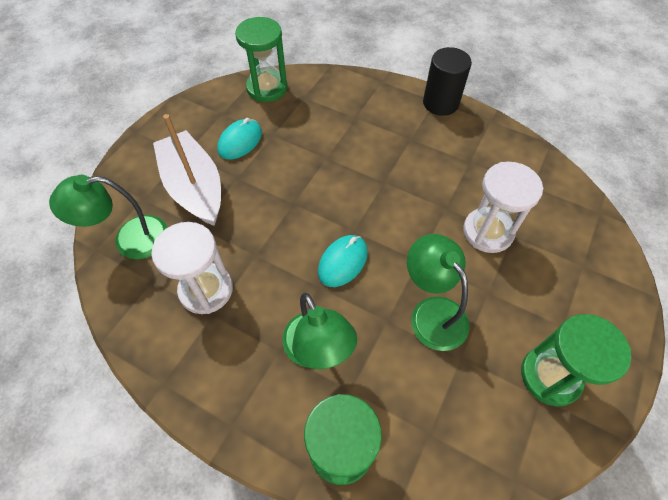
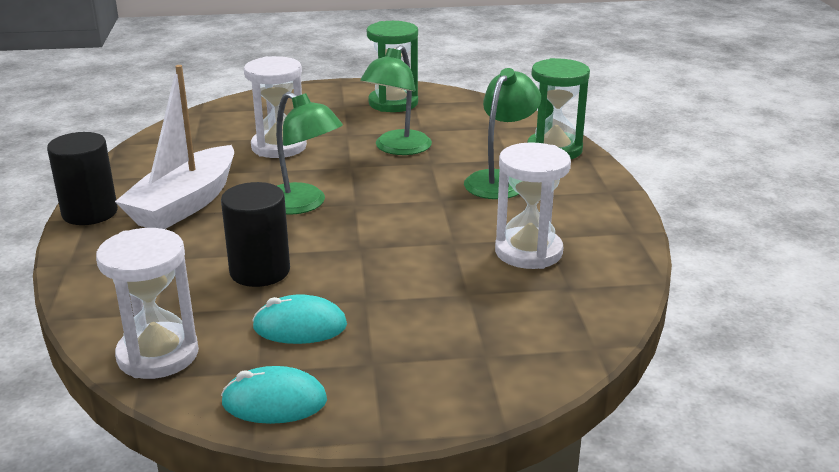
camera: 125 degrees left, 30 degrees down
(130, 239) = (548, 330): green lamp -> green lamp (303, 204)
(194, 187) = (418, 323): white boat -> white boat (185, 204)
(267, 88) = (158, 355): green hourglass -> white hourglass
(307, 148) = (260, 271): none -> black cylinder
(343, 262) = (399, 197): turquoise mouse -> turquoise mouse (274, 401)

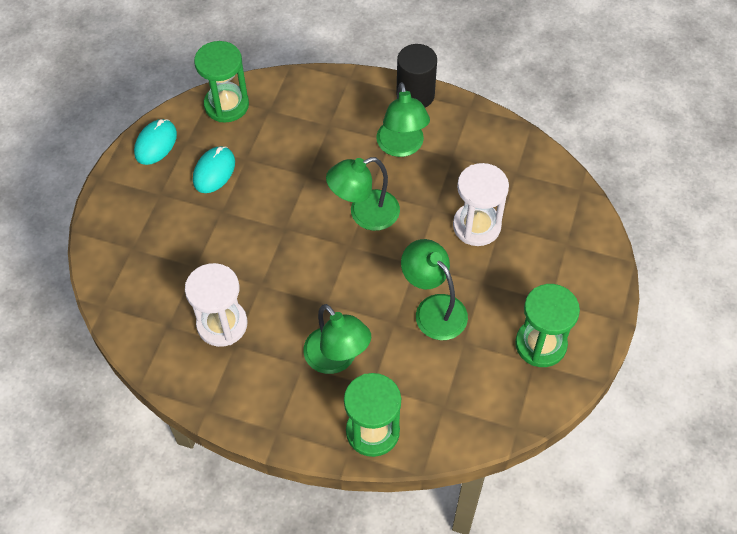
camera: 115 degrees right, 30 degrees up
(158, 355) = (226, 105): white hourglass -> green hourglass
(185, 204) = (402, 147): white boat -> green lamp
(260, 271) = (286, 167): black cylinder -> none

